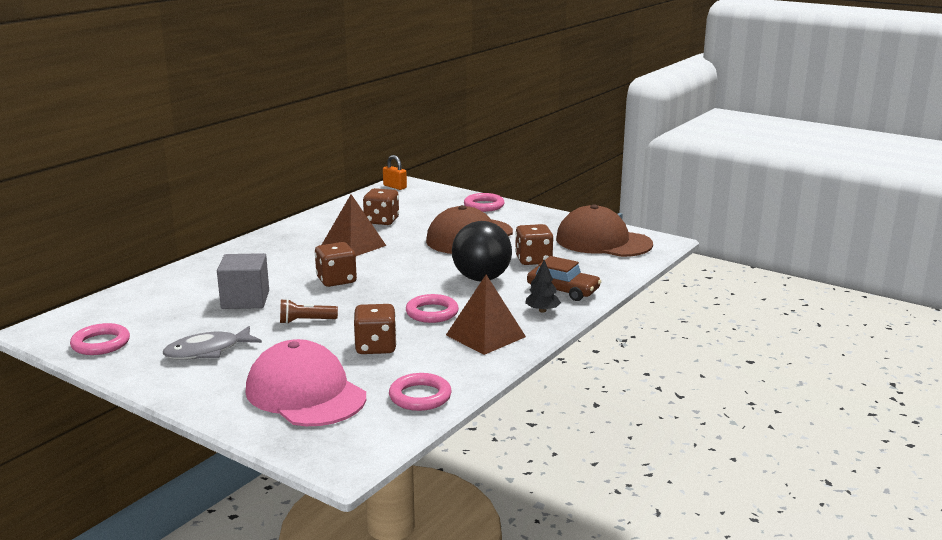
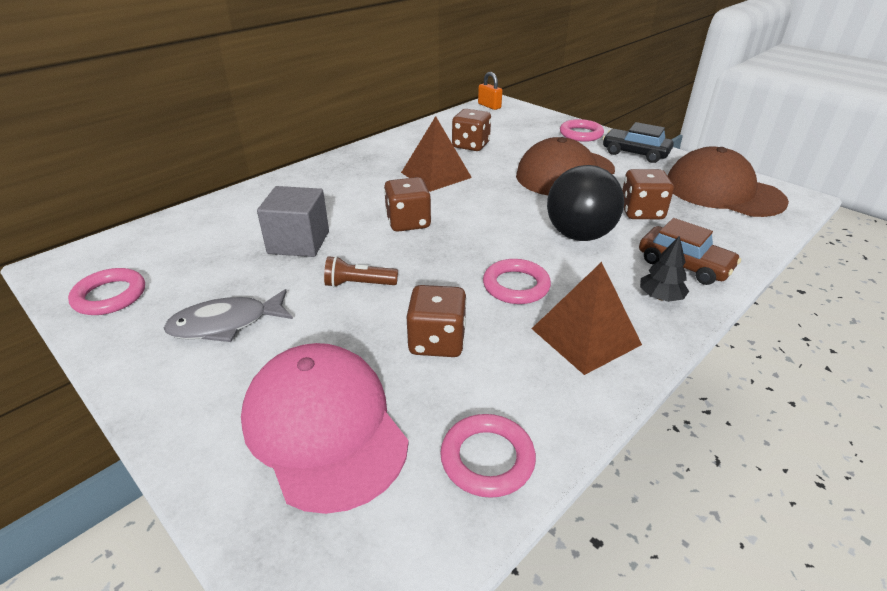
camera: 10 degrees right, 15 degrees up
(532, 218) = (635, 153): none -> black car

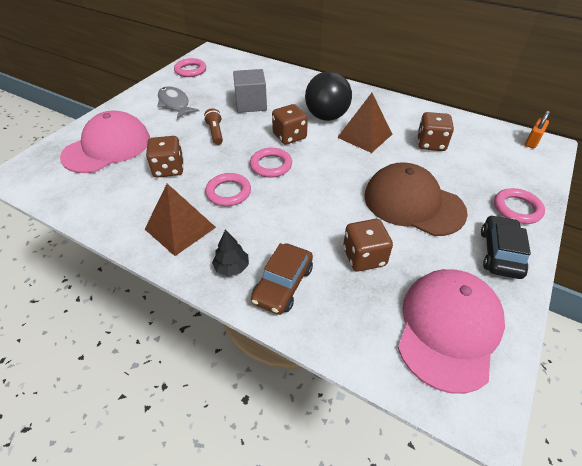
camera: 75 degrees right, 10 degrees up
(487, 459) = (85, 198): pink ring -> pink ring (271, 165)
(579, 235) = (306, 218): black ball -> black ball (326, 117)
(723, 192) = (448, 328): brown cap -> pink cap

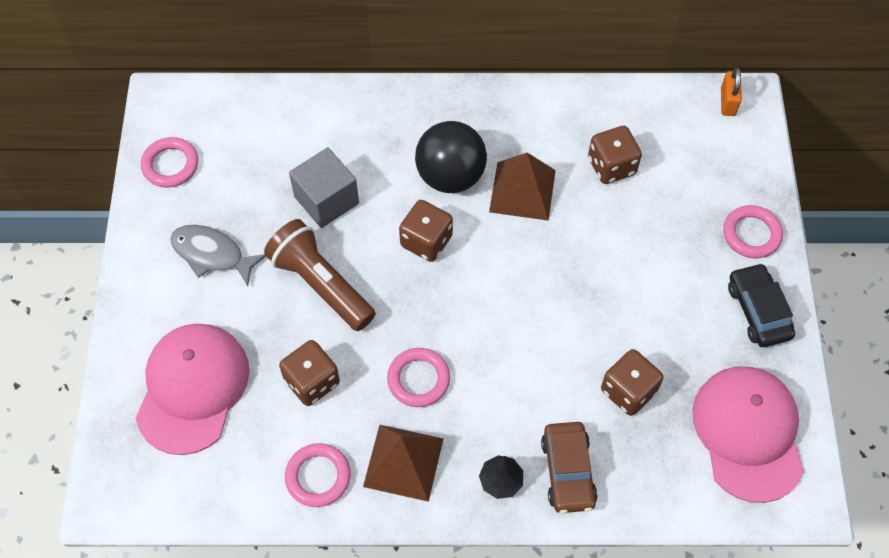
camera: 30 degrees left, 15 degrees up
(215, 133) = (321, 284): brown flashlight -> brown flashlight, size x1.93
(271, 165) = (438, 307): pink ring -> pink ring (318, 476)
(413, 203) = (639, 284): brown cap -> none

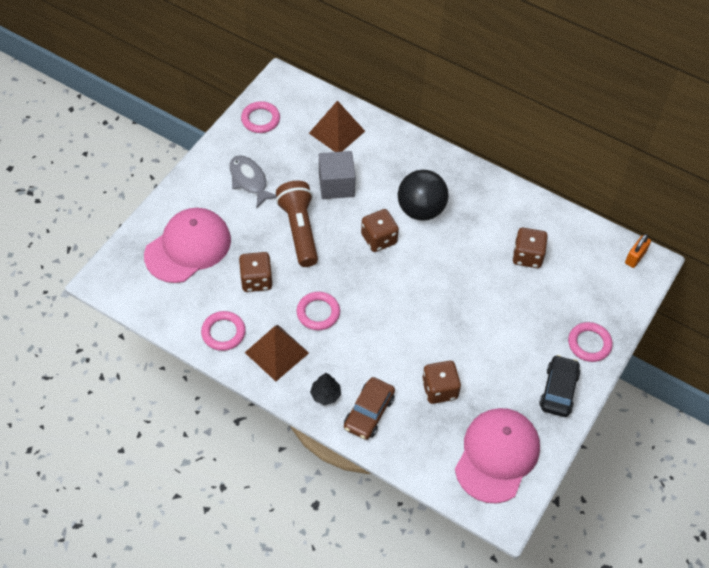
camera: 30 degrees right, 5 degrees down
(522, 191) = (459, 241): brown pyramid -> brown pyramid (337, 132)

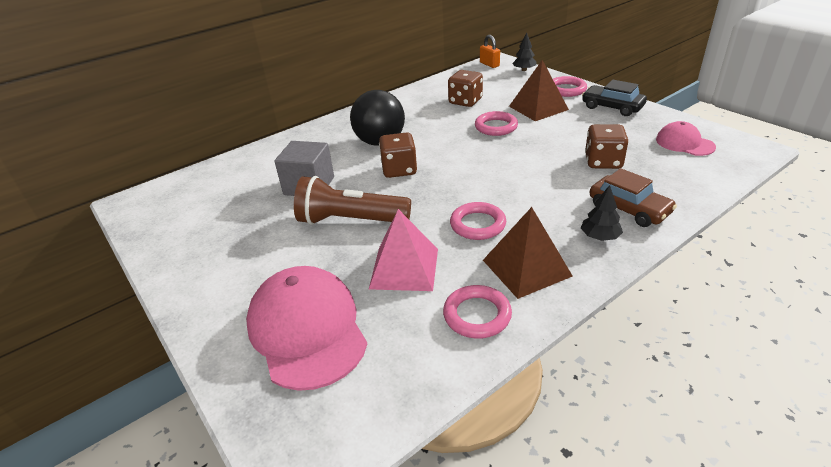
camera: 65 degrees left, 20 degrees down
(249, 181) = (245, 250): grey fish -> none
(256, 280) = (404, 268): brown dice -> pink pyramid
(260, 119) = (164, 226): pink ring -> pink ring (496, 127)
(337, 132) = (240, 175): brown pyramid -> brown pyramid (538, 108)
(497, 455) = (684, 143): pink cap -> pink cap, size x0.54
(631, 295) = (524, 70): none -> black tree

